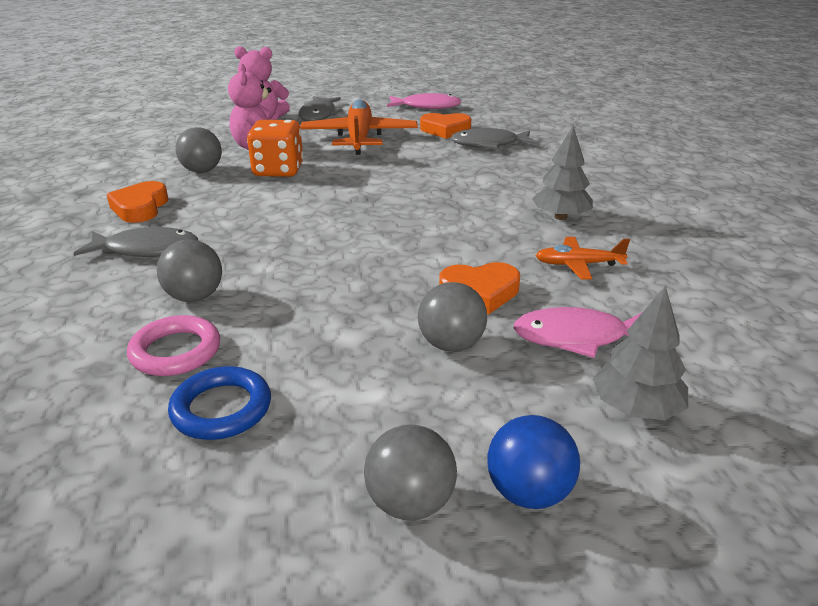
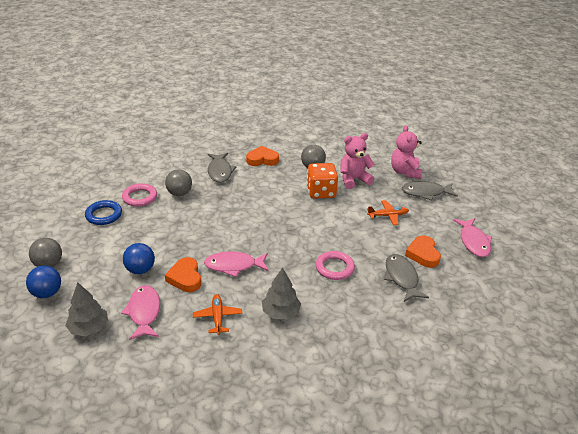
camera: 80 degrees right, 5 degrees up
(359, 138) = (388, 216): orange plane -> orange plane, size x0.50
(451, 247) = (233, 266): none -> pink fish
(451, 344) = (140, 270): grey ball -> blue ball
(465, 177) = (334, 268): none -> pink ring

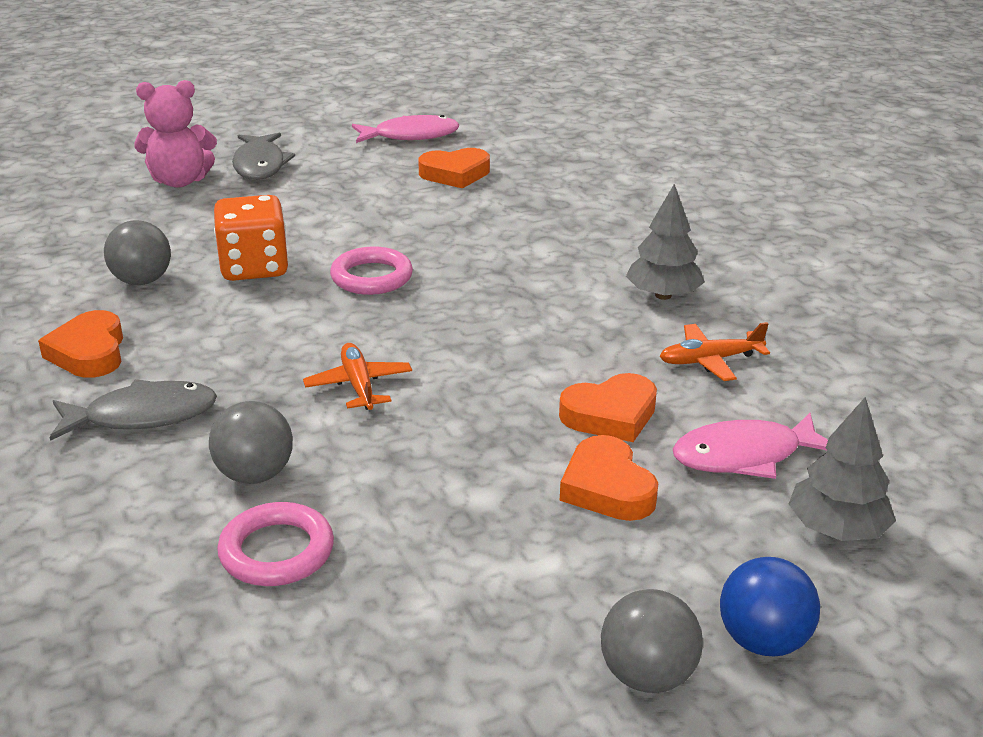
camera: 95 degrees left, 5 degrees down
(104, 215) = (379, 612): blue ring -> none
(140, 270) = (607, 488): blue ball -> orange heart
(233, 266) = (547, 356): pink fish -> none
(334, 268) = (517, 248): pink ring -> pink ring (371, 277)
(353, 179) = (204, 232): pink teddy bear -> none
(388, 216) = (341, 200): orange plane -> orange plane (358, 385)
(401, 278) = (525, 192): grey fish -> none

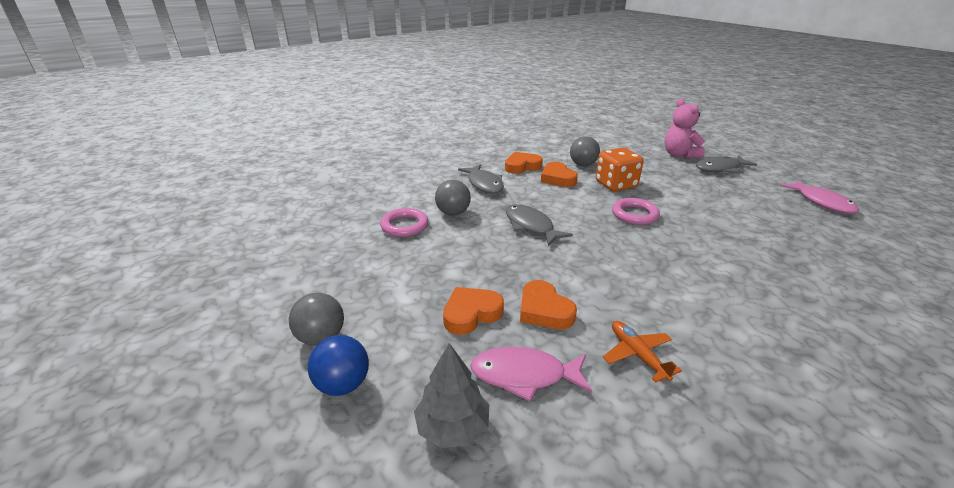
camera: 80 degrees right, 0 degrees up
(358, 385) = (531, 226): orange plane -> grey fish
(455, 174) = (790, 223): orange heart -> orange heart (557, 178)
(663, 295) = (713, 326): grey tree -> none
(744, 456) = (524, 375): pink fish -> pink fish turned 60 degrees counterclockwise

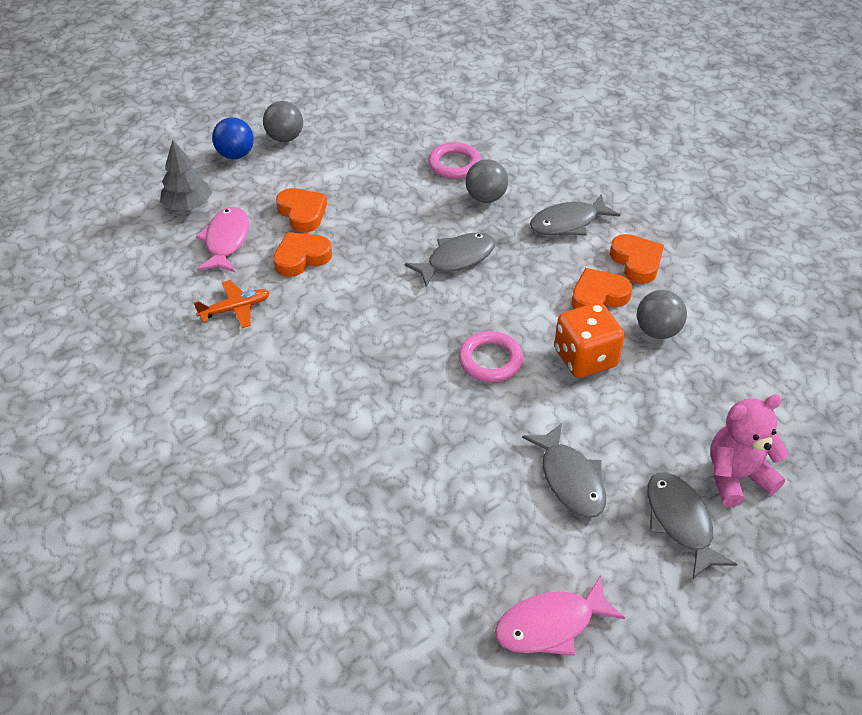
camera: 90 degrees right, 15 degrees up
(717, 193) = (570, 479): none -> grey fish

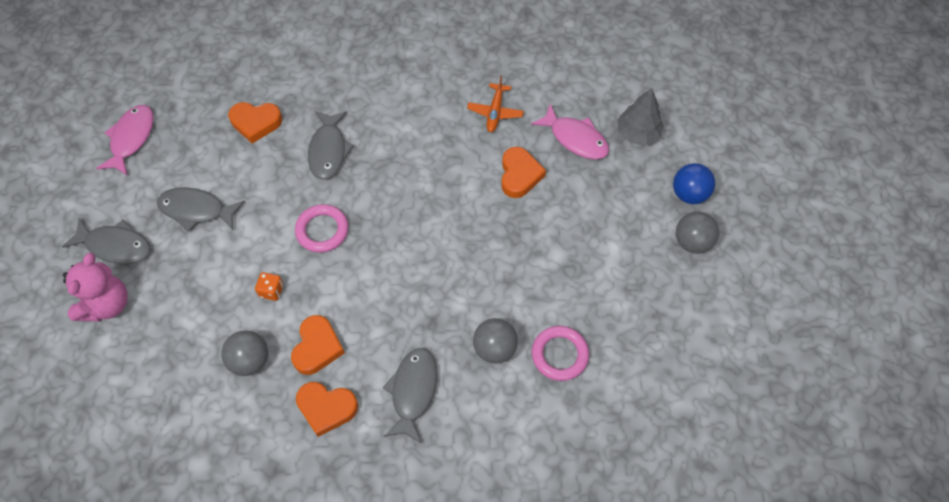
camera: 125 degrees right, 15 degrees up
(302, 213) = (573, 202): orange heart -> orange heart (256, 123)
(456, 259) = (437, 275): grey fish -> grey fish (328, 151)
(585, 358) = (271, 291): orange dice -> orange dice, size x0.47

